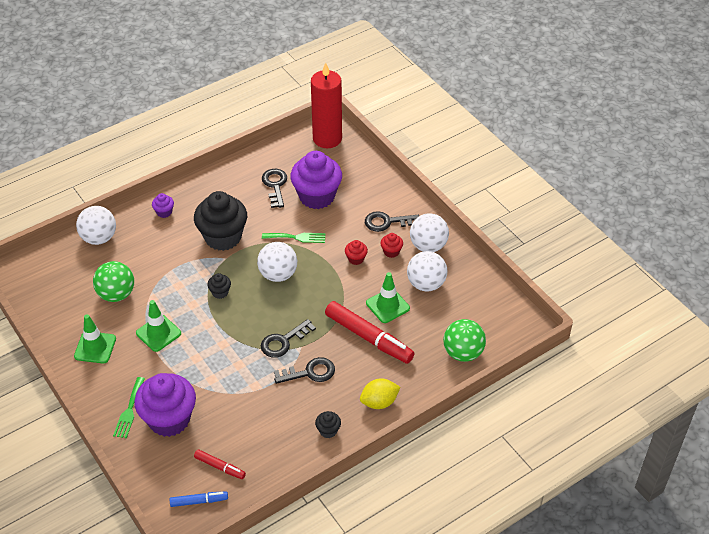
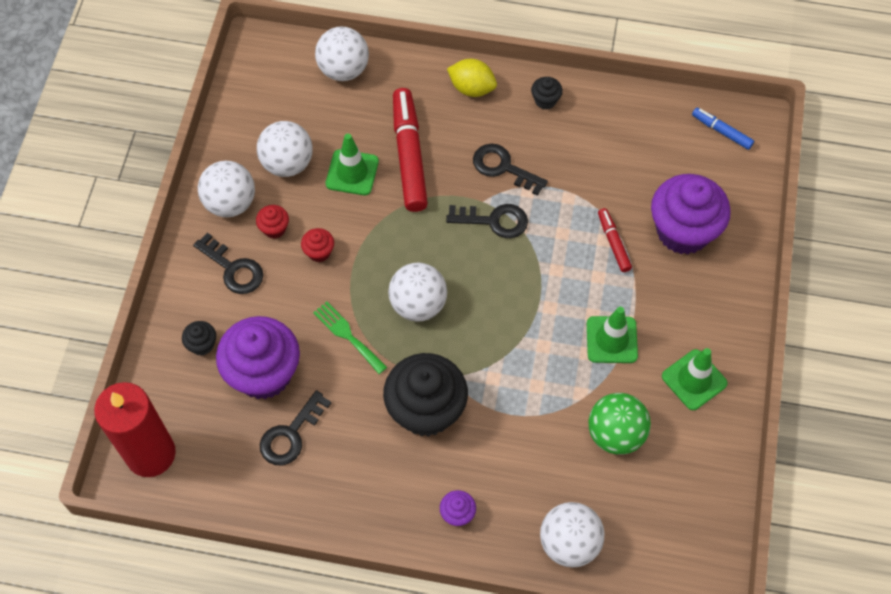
camera: 135 degrees left, 15 degrees up
(129, 410) = (715, 273): green fork -> none
(220, 292) = (501, 335): black cupcake -> black cupcake (202, 345)
(220, 467) = (675, 146): red marker -> red marker (613, 243)
(463, 353) = (343, 69): green ball -> white ball

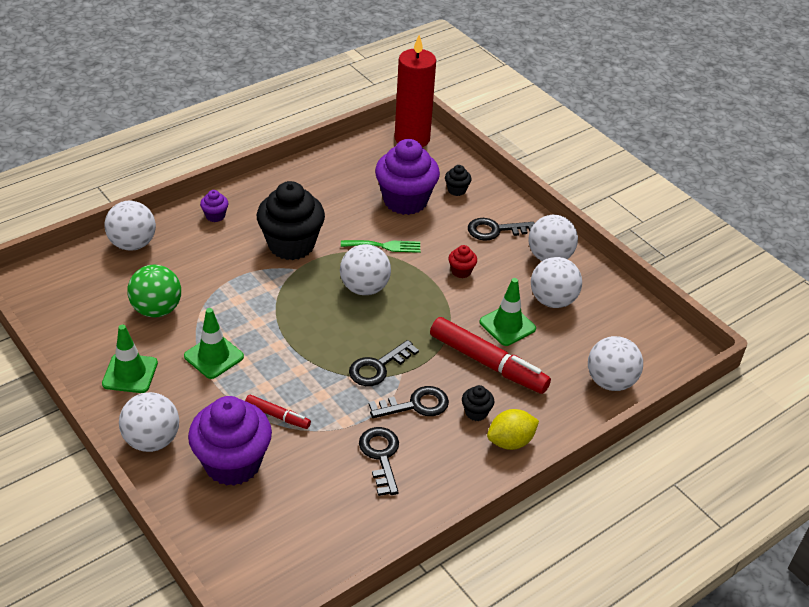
camera: 130 degrees right, 20 degrees down
(274, 229) = (504, 263): red cupcake -> none
(290, 435) = (352, 188): black key -> black key (381, 456)
(545, 100) = (447, 477): black cupcake -> black cupcake (476, 412)
(721, 131) = (279, 570): blue marker -> none
(726, 299) = (152, 440): none -> white ball

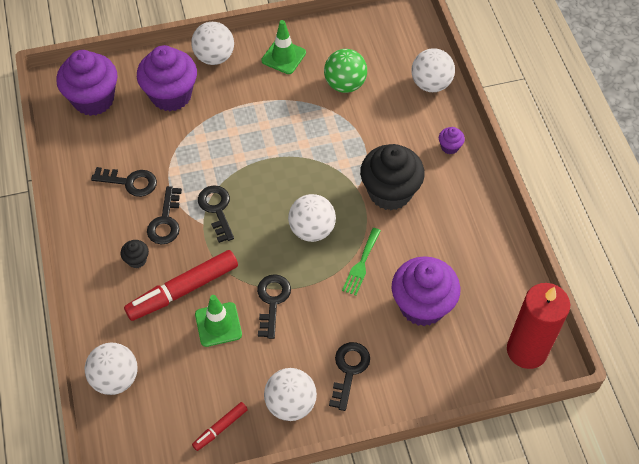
camera: 115 degrees right, 15 degrees up
(214, 356) = (278, 108): green traffic cone -> none
(271, 545) = (93, 99): none -> purple cupcake
(277, 416) = (200, 131): red marker -> red marker (220, 428)
(456, 190) = (424, 360): black cupcake -> none
(459, 295) = (272, 301): none -> black key
(461, 271) = (302, 315): red cupcake -> none
(510, 441) = (96, 272): yellow lemon -> none
(552, 300) = (232, 378): white ball -> none

